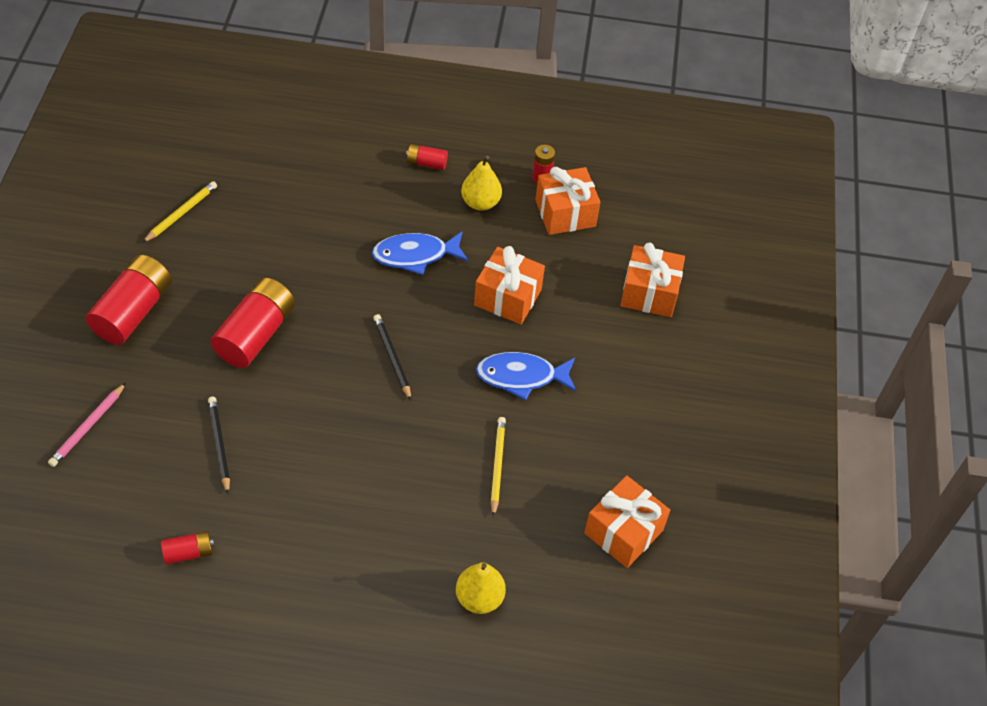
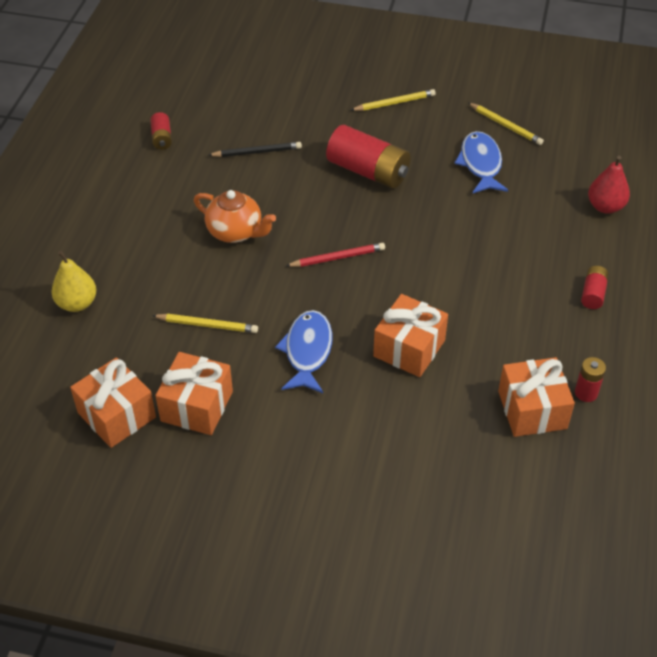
camera: 100 degrees right, 5 degrees down
(88, 427) = (283, 85): pink pencil -> none
(133, 312) = (394, 103): red battery -> yellow pencil
(310, 145) = (605, 207): none -> red pear
(357, 454) = (235, 232): none -> orange teapot
(392, 357) = (337, 257): black pencil -> red pencil
(415, 255) = (463, 279): blue fish -> blue fish (480, 164)
(480, 203) = (540, 335): yellow pear -> none
(649, 293) = (415, 478): orange gift -> orange gift (197, 406)

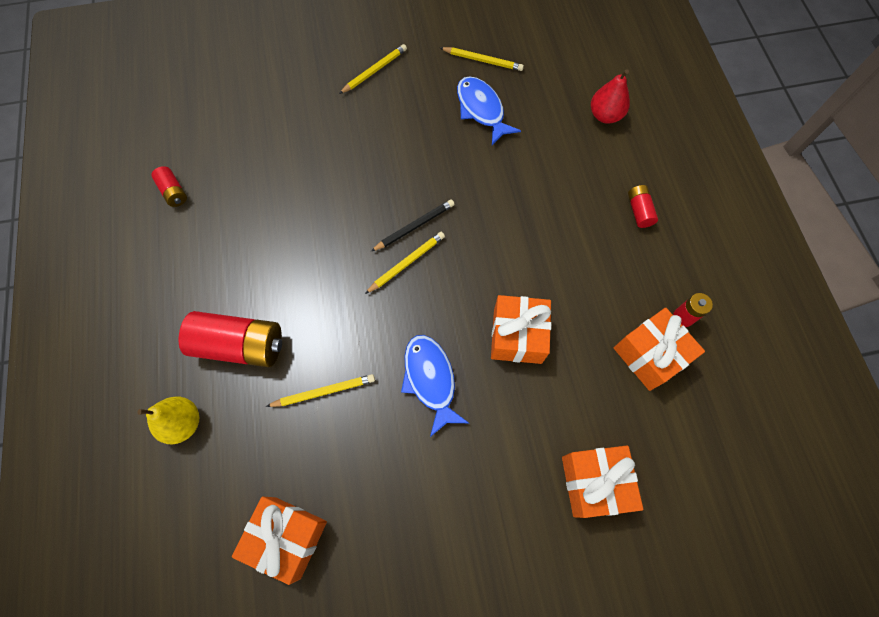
camera: 25 degrees left, 20 degrees up
(197, 406) = (359, 489): orange gift -> orange gift (594, 482)
(235, 232) = (298, 273): orange teapot -> none
(257, 152) = (274, 173): black pencil -> black pencil (414, 226)
(337, 257) = (407, 263): red pencil -> yellow pencil
(368, 171) = (387, 156): red battery -> red battery (240, 345)

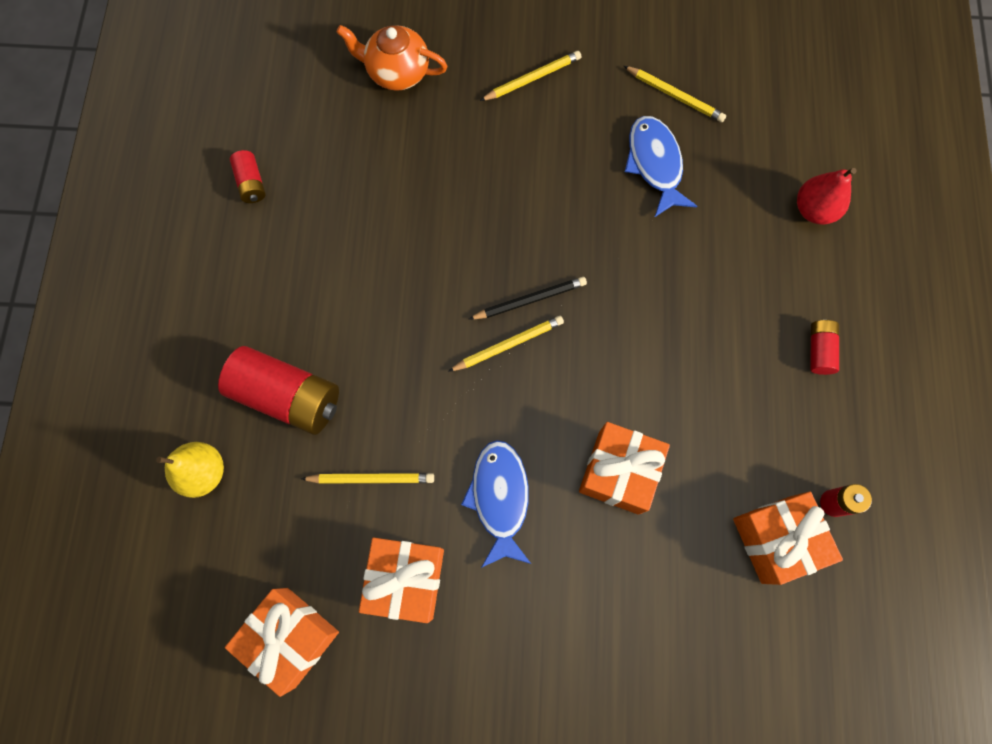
camera: 15 degrees right, 5 degrees up
(270, 88) = (397, 72): none -> orange teapot
(594, 482) = (661, 675): orange gift -> orange gift (406, 579)

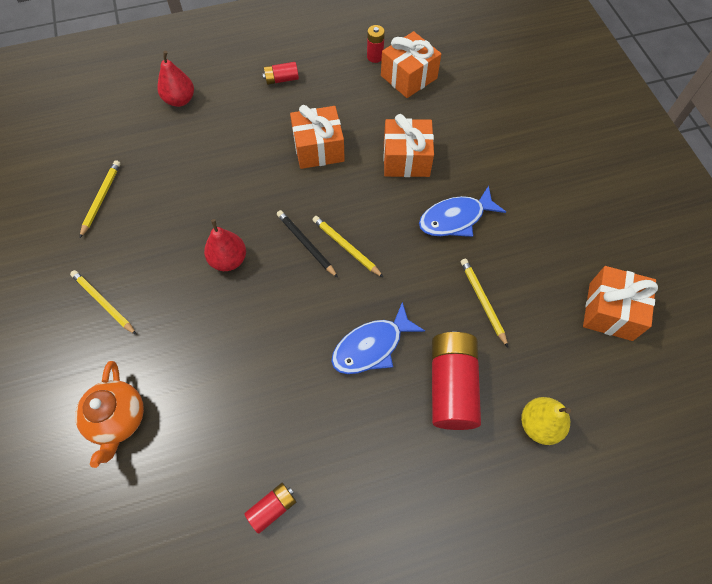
camera: 110 degrees left, 10 degrees down
(406, 579) = (535, 255): orange gift -> orange gift (318, 148)
(540, 210) = (229, 260): none -> red pear
(654, 164) = (167, 196): blue fish -> blue fish (372, 346)

